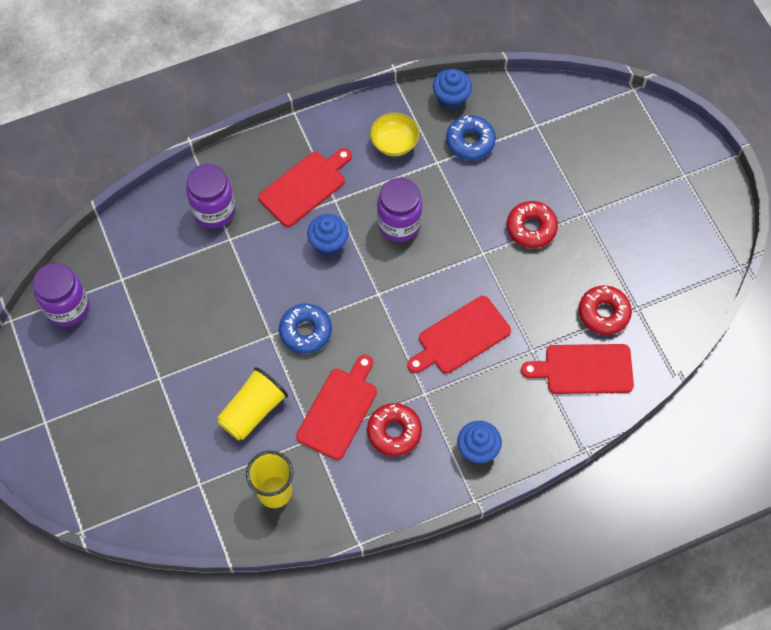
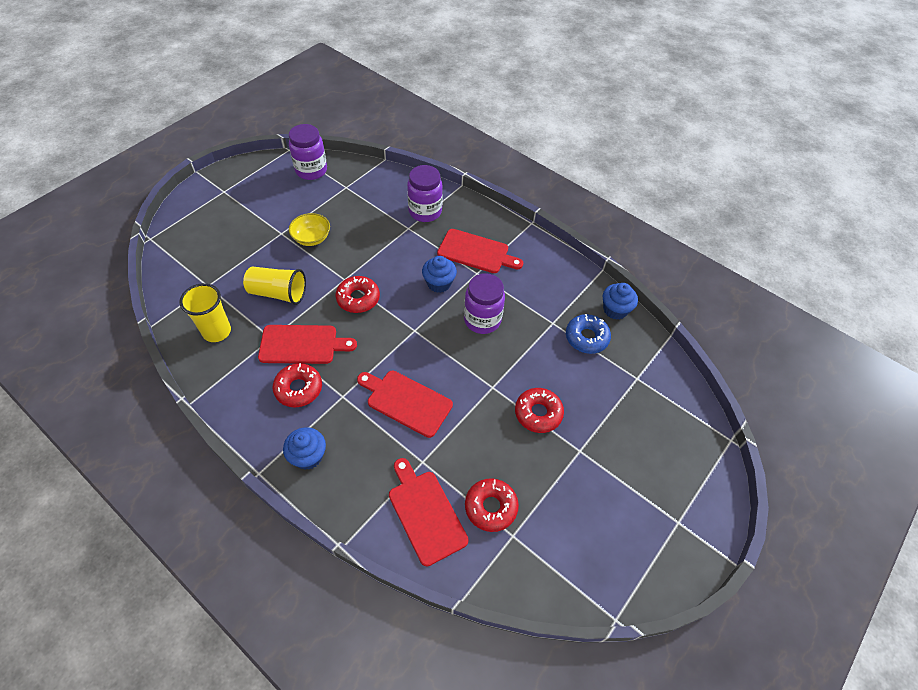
camera: 60 degrees right, 10 degrees down
(305, 331) = (358, 298): blue donut -> red donut
(394, 143) = (549, 289): yellow bowl -> yellow bowl (311, 238)

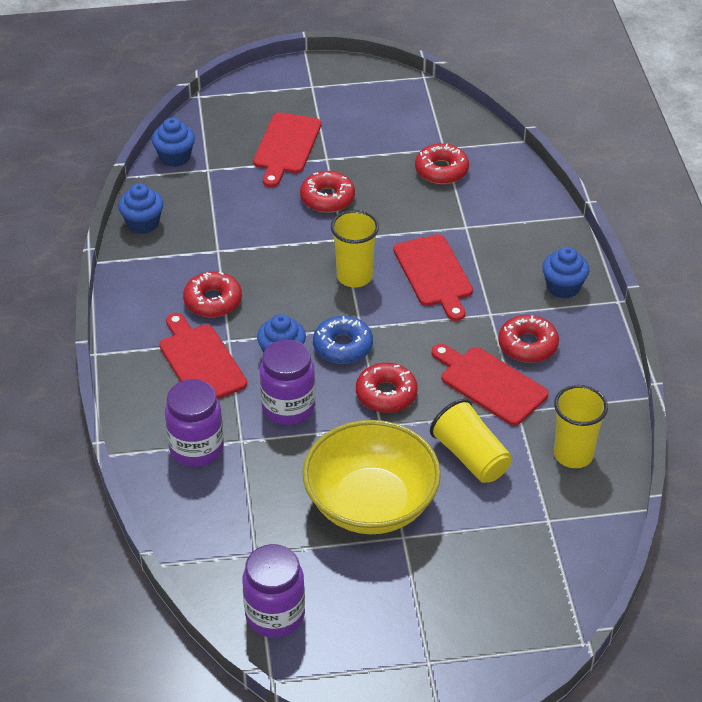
camera: 135 degrees left, 10 degrees down
(311, 238) = (371, 503): yellow bowl -> yellow bowl, size x2.08
(425, 513) = (497, 196): red cutting board -> red cutting board (286, 146)
(454, 362) = (354, 277): none -> yellow cup
(482, 320) = (282, 294): purple jar -> purple jar (288, 408)
(513, 289) = (213, 301): none -> red donut
(586, 337) = (204, 220): blue donut -> blue donut (343, 346)
(667, 372) = (175, 157): none -> blue cupcake

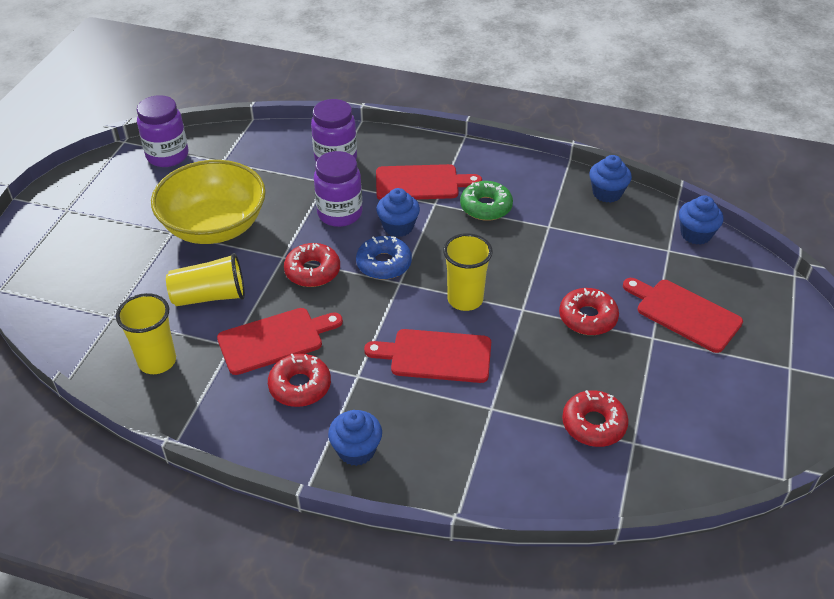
camera: 115 degrees right, 0 degrees up
(213, 301) = (486, 207): red donut -> green donut

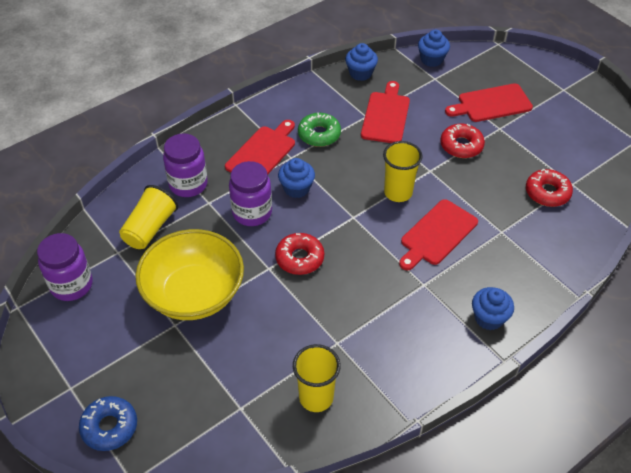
camera: 55 degrees left, 5 degrees up
(210, 296) = (272, 332): yellow cup -> yellow cup (150, 228)
(275, 340) = (352, 314): red cutting board -> red cutting board (386, 115)
(300, 386) = (409, 321): red donut -> none
(384, 264) = (327, 215): blue donut -> blue donut (109, 427)

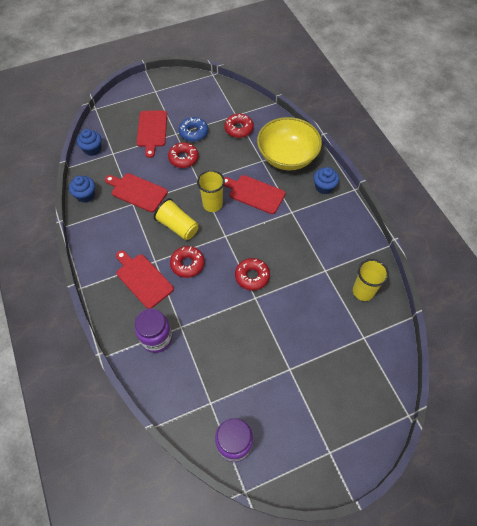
camera: 75 degrees left, 10 degrees up
(109, 427) = (366, 426): blue donut -> blue donut (193, 132)
(150, 228) = (193, 374): yellow cup -> yellow cup (178, 226)
(194, 293) = (265, 351): yellow bowl -> yellow bowl (287, 157)
(252, 212) = (201, 298): purple jar -> none
(296, 188) = (187, 264): blue cupcake -> red donut
(319, 134) = (139, 237): green donut -> none
(437, 234) = (254, 193): red cutting board -> red cutting board turned 150 degrees clockwise

